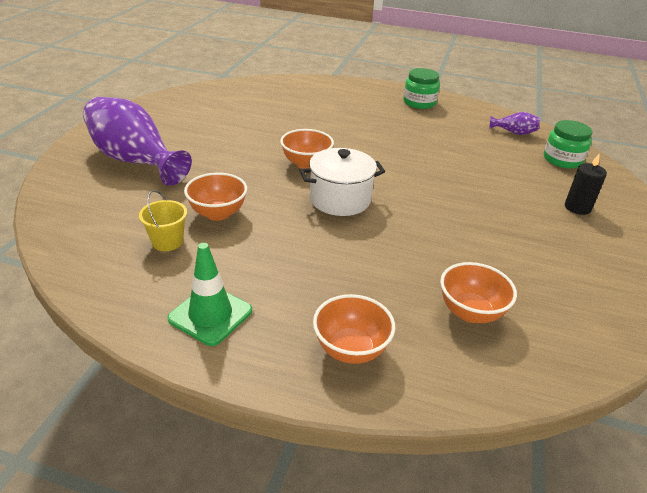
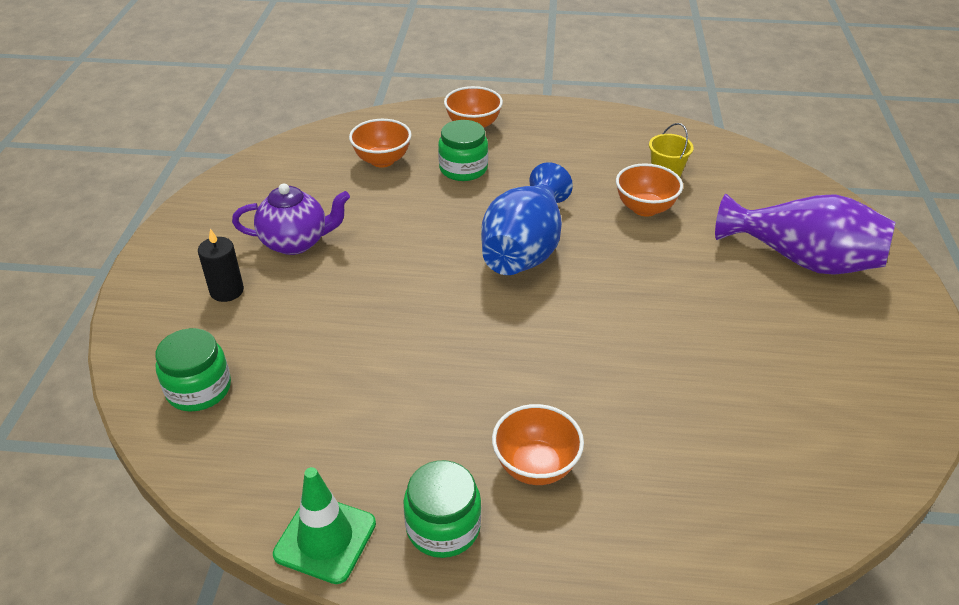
camera: 170 degrees right, 5 degrees up
(210, 315) = (584, 130): green traffic cone -> green traffic cone (325, 539)
(306, 164) = (590, 297): orange bowl -> orange bowl (535, 466)
(340, 199) = (525, 248): white pot -> blue vase
(377, 284) = (463, 169): none -> green jar
(514, 133) = (258, 453): purple vase -> none
(537, 235) = (296, 242): none -> purple teapot

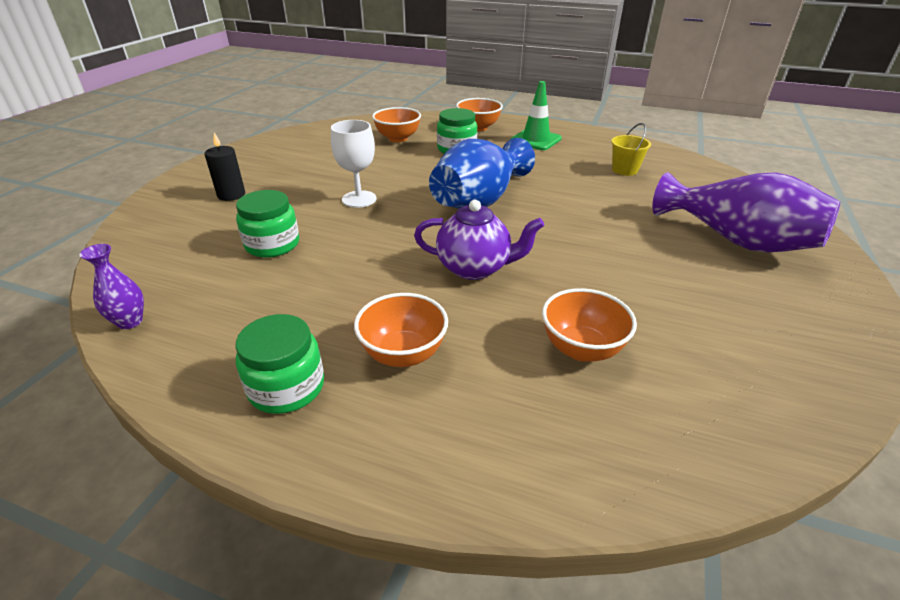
camera: 15 degrees right, 5 degrees down
(199, 389) = (162, 250): green jar -> green jar (272, 244)
(231, 490) = (130, 321): none -> purple vase
(296, 242) = (303, 174): purple teapot -> purple teapot (475, 268)
(325, 539) = (176, 374): green traffic cone -> green traffic cone (535, 140)
(386, 271) = (359, 199): none -> white goblet
(645, 208) = (596, 188): orange bowl -> orange bowl (581, 349)

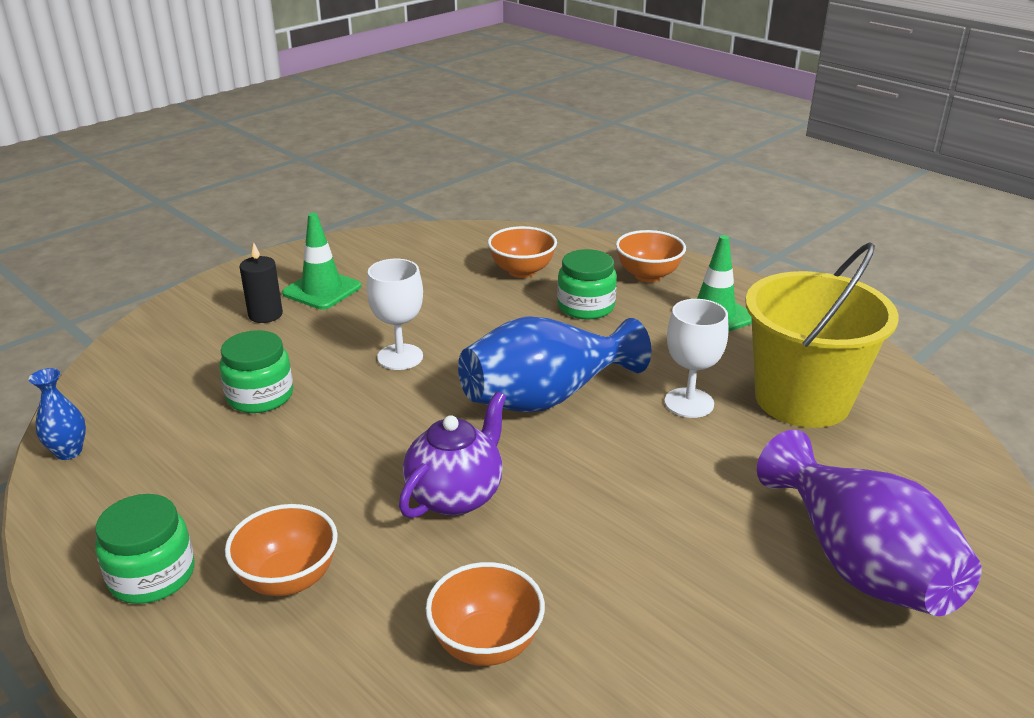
camera: 25 degrees right, 5 degrees down
(130, 321) = (68, 452): purple vase -> blue vase
(264, 172) = (322, 290): none -> green traffic cone
(475, 268) = (456, 495): purple teapot -> purple teapot turned 90 degrees counterclockwise
(566, 185) = (689, 403): none -> white goblet
(624, 170) = (802, 399): yellow bucket -> yellow bucket, size x2.37

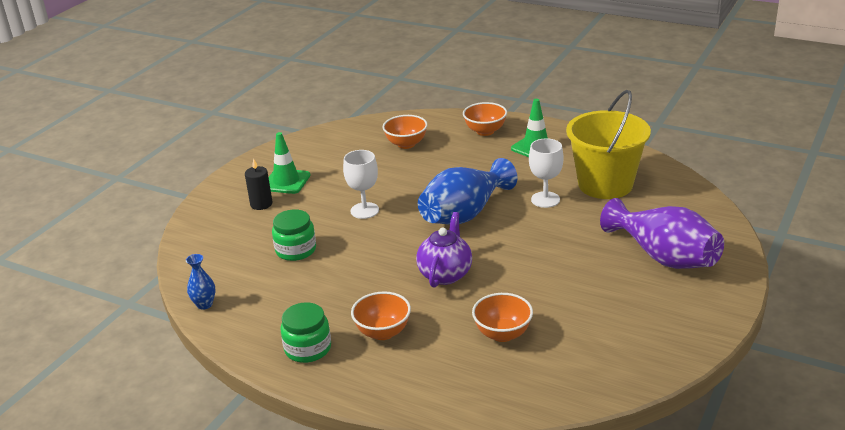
camera: 15 degrees left, 0 degrees up
(586, 307) = (458, 158): green jar -> none

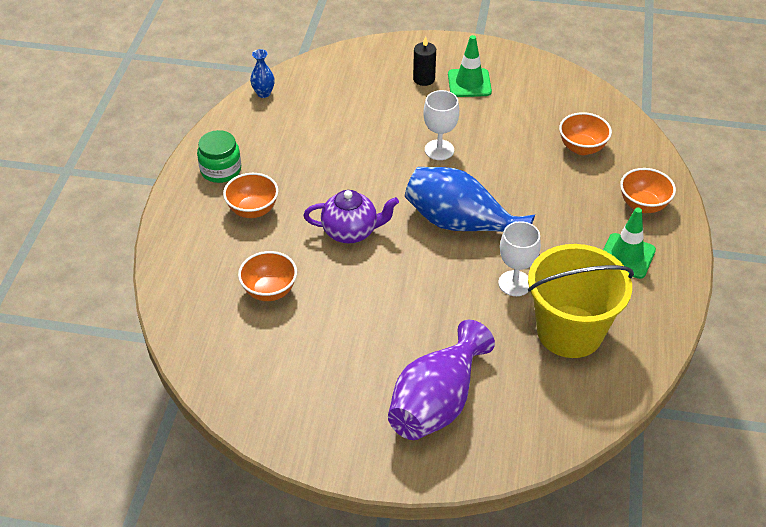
camera: 70 degrees right, 15 degrees up
(296, 250) = (357, 123): green jar -> none

